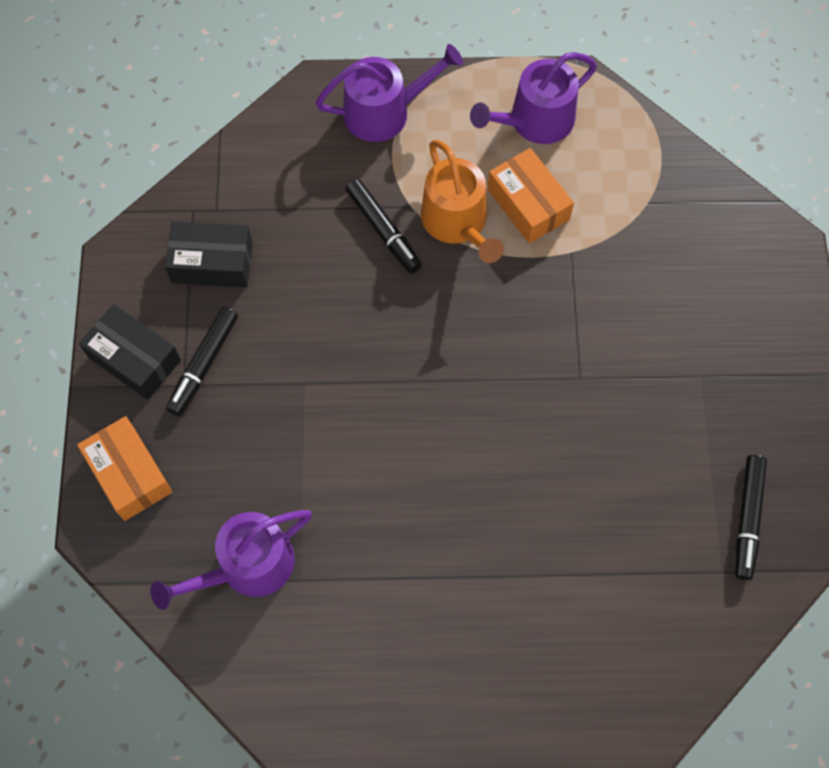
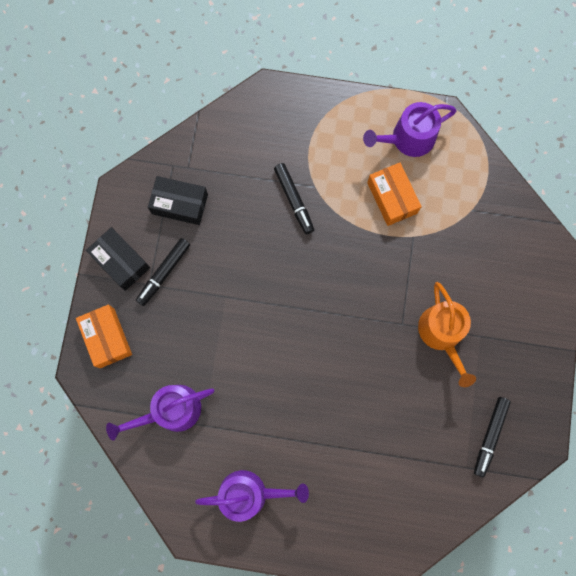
camera: 10 degrees right, 10 degrees up
(384, 112) = (309, 116): purple watering can -> purple watering can (249, 493)
(457, 222) = (343, 203): orange watering can -> orange watering can (442, 334)

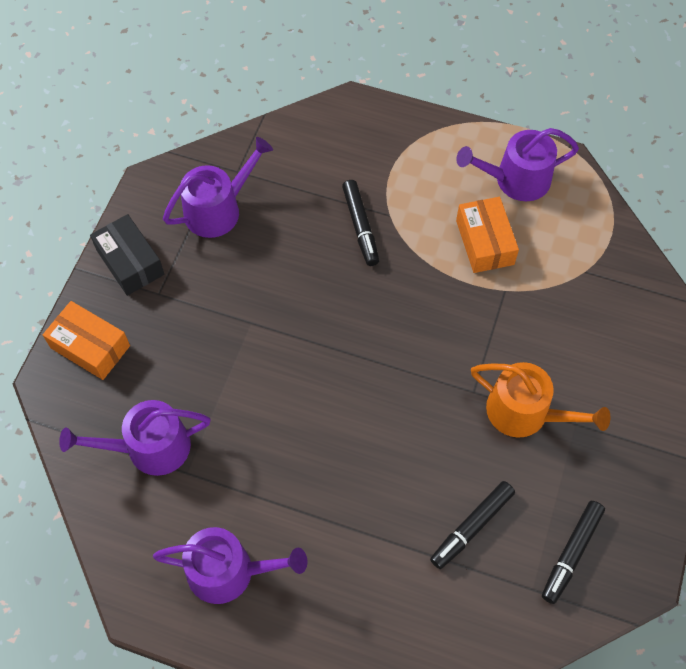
camera: 10 degrees right, 15 degrees down
(107, 338) = (90, 347): orange box -> orange box turned 45 degrees counterclockwise
(164, 273) = (180, 283): black marker -> black marker (471, 527)
(180, 204) = (218, 209): black box -> purple watering can
(442, 334) = (525, 412): orange watering can -> orange watering can turned 60 degrees counterclockwise

